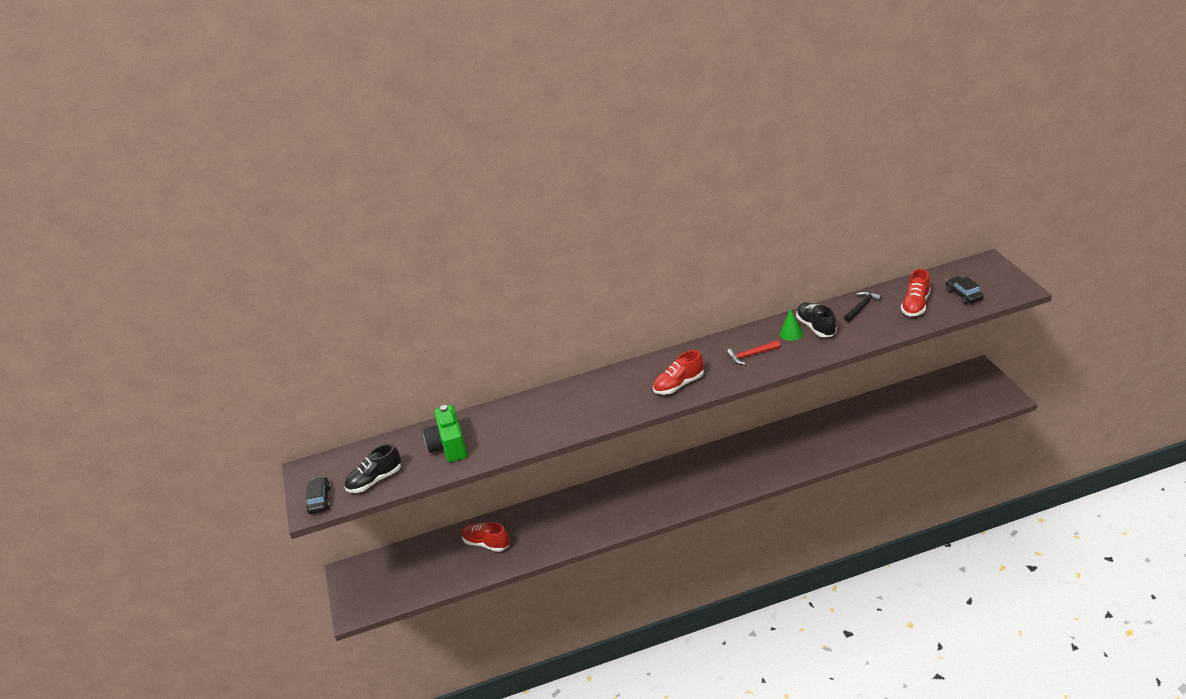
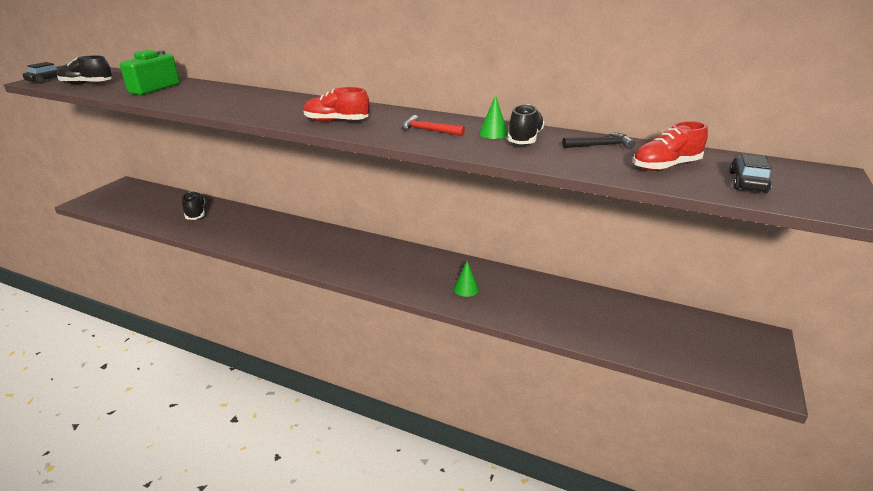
camera: 35 degrees right, 5 degrees down
(486, 543) = (195, 213): red shoe -> black shoe
(793, 453) = (466, 289): none -> green cone

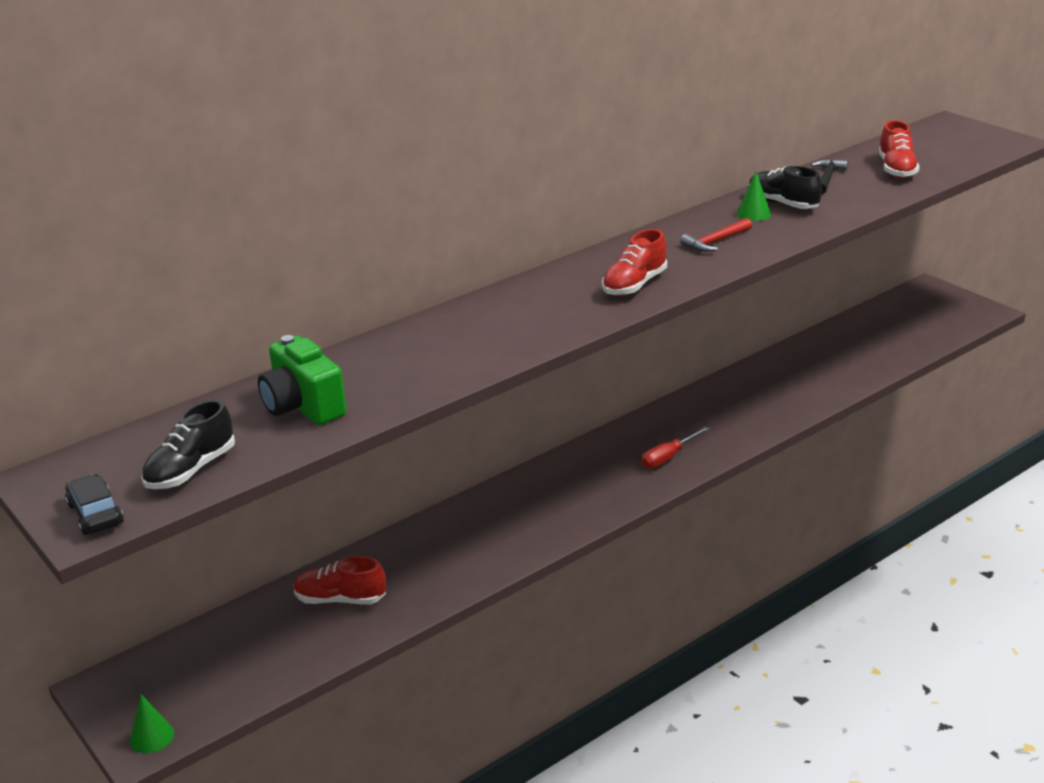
camera: 60 degrees left, 0 degrees up
(195, 213) = (340, 599): black shoe -> red shoe
(379, 270) = (668, 457): none -> red screwdriver
(466, 289) = (751, 409): green cone -> green cone (152, 737)
(747, 182) = (948, 153): black car -> none

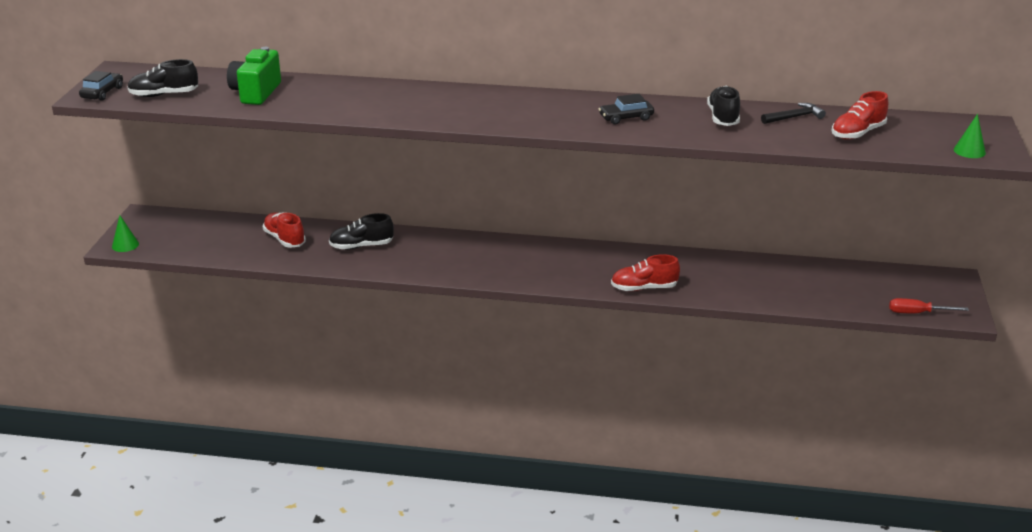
camera: 45 degrees right, 0 degrees up
(439, 552) = (361, 246): none -> black shoe
(634, 285) = (524, 117): red shoe -> red shoe (644, 288)
(668, 457) = (560, 272): red screwdriver -> red screwdriver (917, 313)
(715, 241) = (626, 118): red hammer -> black car
(753, 214) = (690, 114): green cone -> green cone (969, 151)

